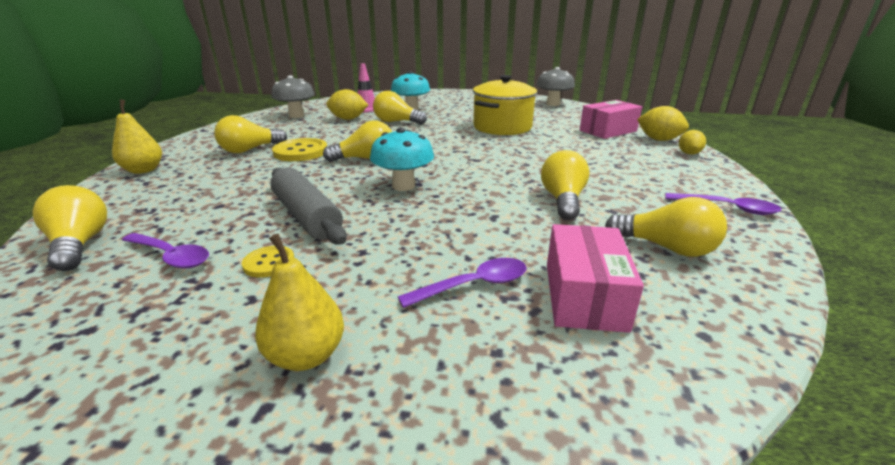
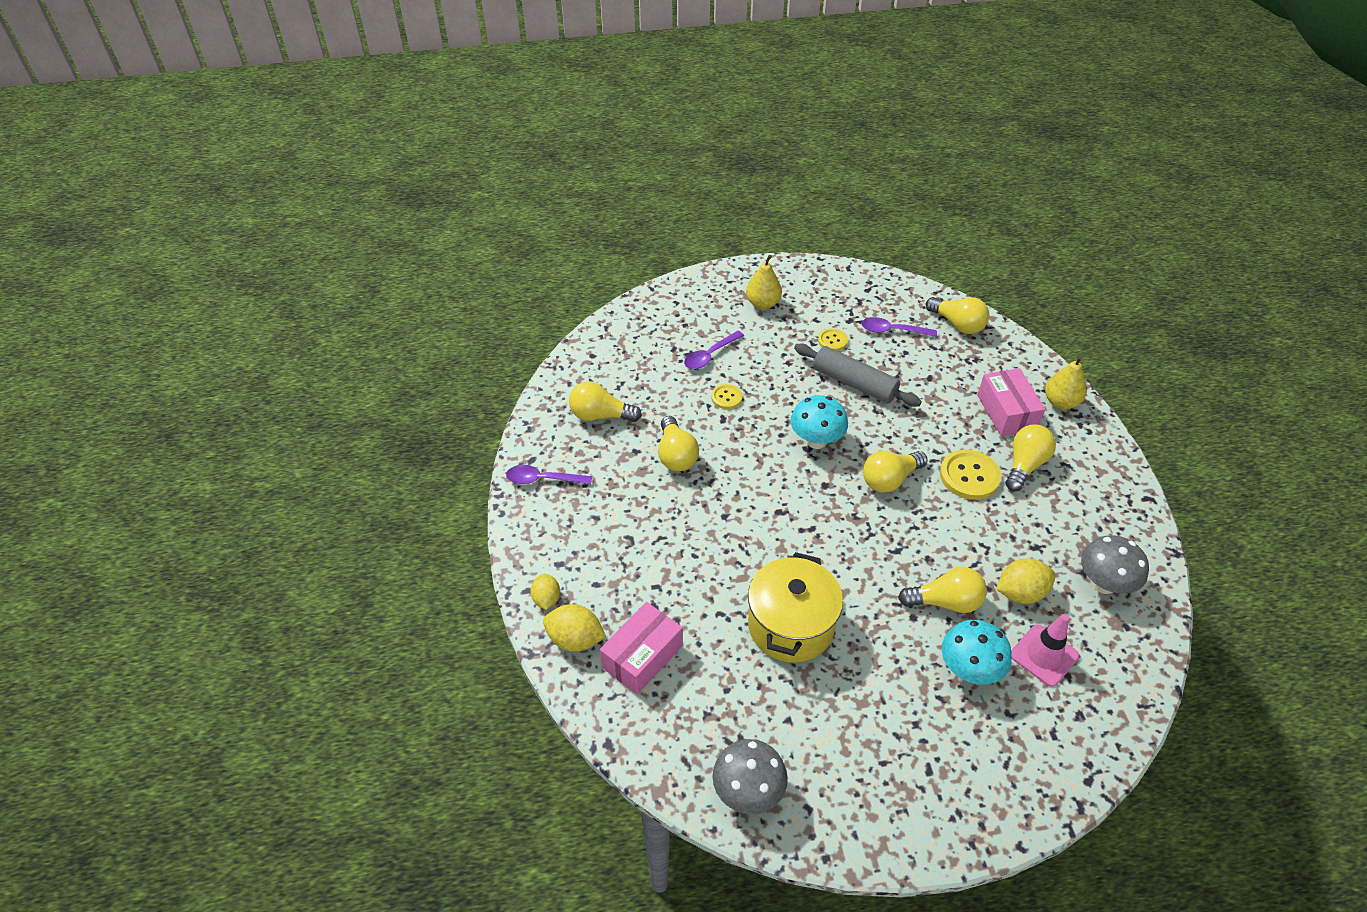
camera: 160 degrees right, 20 degrees up
(477, 233) = (726, 397): none -> yellow button
(584, 296) = (650, 363): pink box -> pink box (1006, 412)

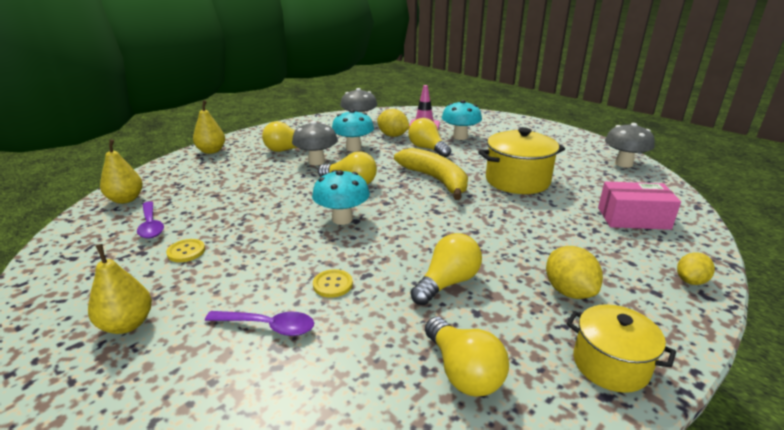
camera: 125 degrees left, 20 degrees down
(543, 479) = (610, 365): purple spoon -> yellow pot
(575, 639) = (682, 249): yellow lemon -> yellow lemon (569, 291)
(847, 552) = (435, 180): none -> yellow banana
(854, 383) = (249, 223): grey rolling pin -> none
(957, 324) = (126, 199): yellow light bulb -> yellow pear
(969, 476) = (316, 162): yellow button -> grey mushroom
(994, 528) = (353, 148): none -> turquoise mushroom
(1006, 412) = (237, 163): pink box -> none

